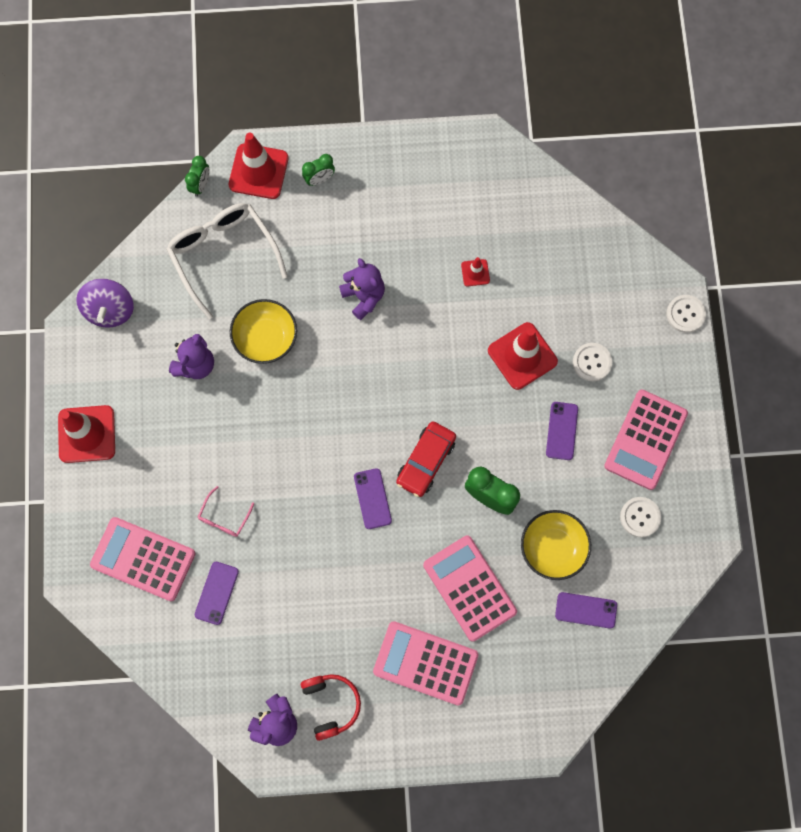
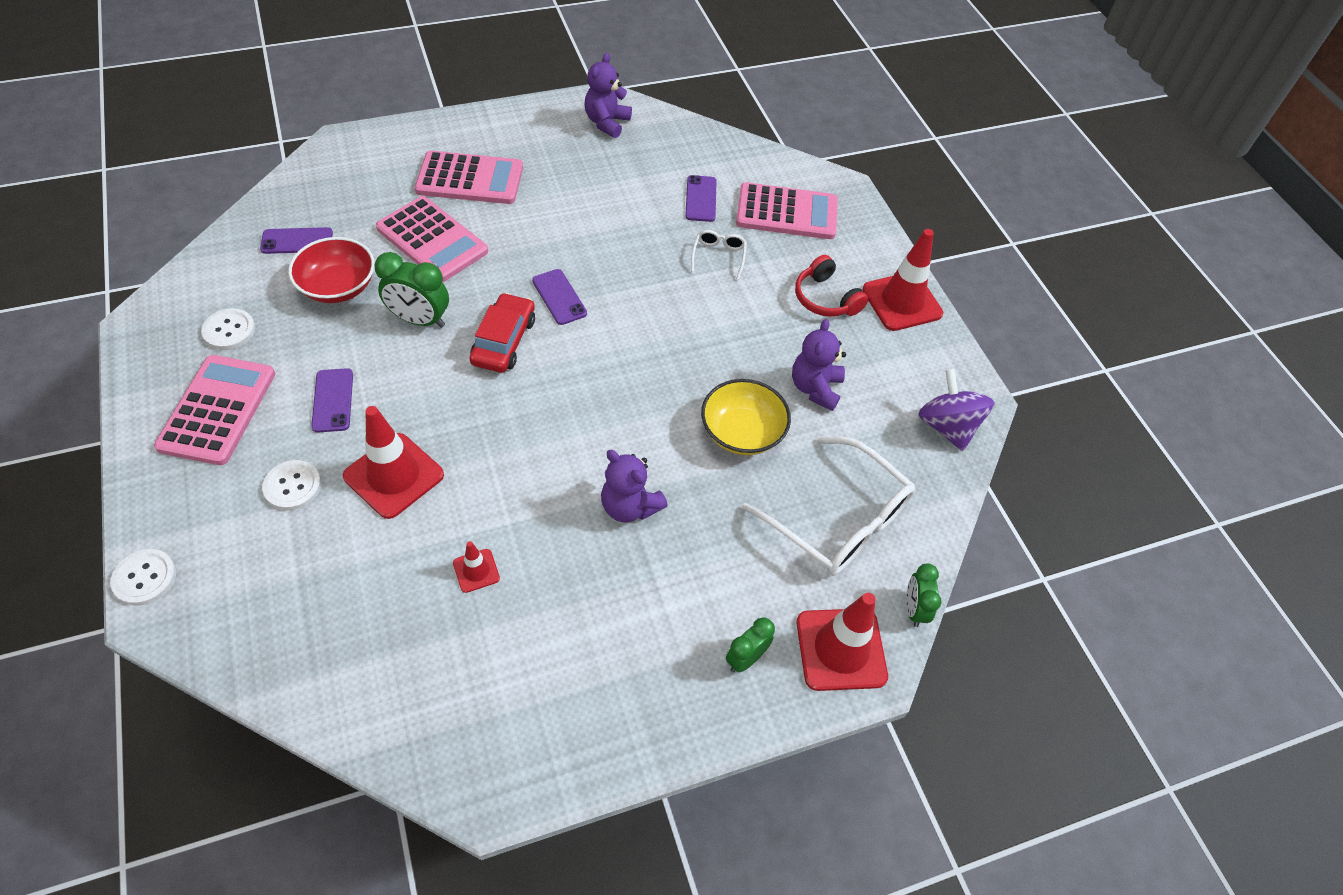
camera: 160 degrees right, 20 degrees down
(224, 517) = (718, 256): pink glasses -> white glasses
(331, 704) = (558, 140): red headphones -> red headphones (825, 298)
(553, 548) = (338, 287): yellow bowl -> red bowl

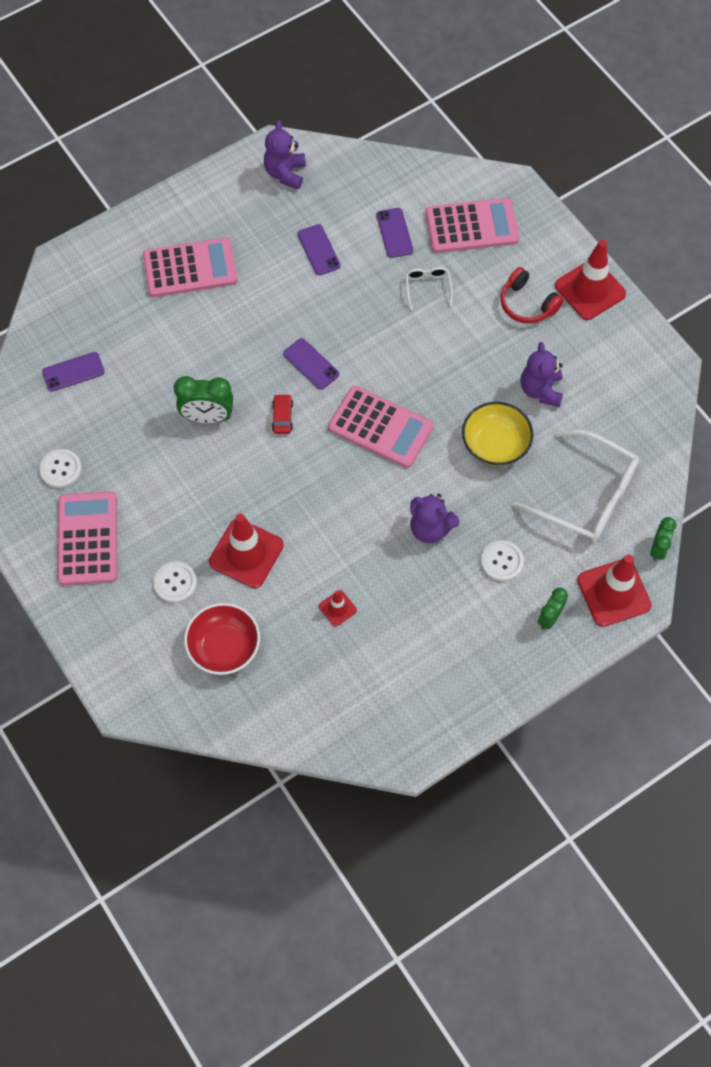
camera: 10 degrees left, 10 degrees up
(145, 578) = (104, 680): white button -> white button (502, 561)
(333, 400) = (172, 506): purple phone -> purple phone (318, 250)
(338, 287) = (128, 405): red bowl -> red bowl (224, 647)
(432, 240) = (184, 339): pink calculator -> pink calculator (380, 427)
(504, 341) = (282, 417): red car -> red car, size x0.56
(914, 609) = (658, 549): green clock -> green clock turned 150 degrees counterclockwise
(947, 426) = (651, 395): purple spinning top -> none

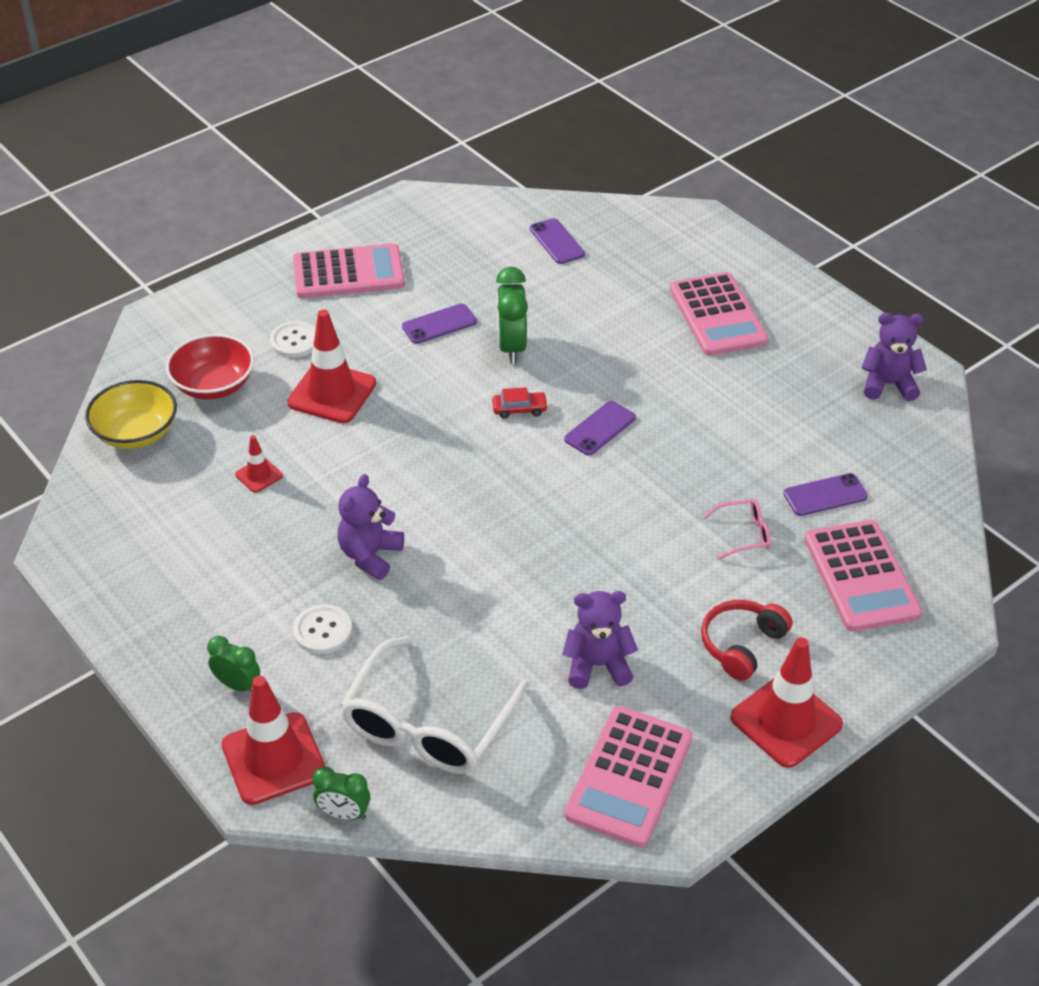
camera: 85 degrees right, 20 degrees down
(61, 469) = (432, 246): white button -> none
(318, 250) = (776, 423): purple phone -> purple phone (439, 324)
(380, 427) = (515, 499): pink calculator -> pink calculator (629, 777)
(428, 287) = (743, 534): white glasses -> pink glasses
(495, 444) = (502, 617): yellow bowl -> yellow bowl (136, 433)

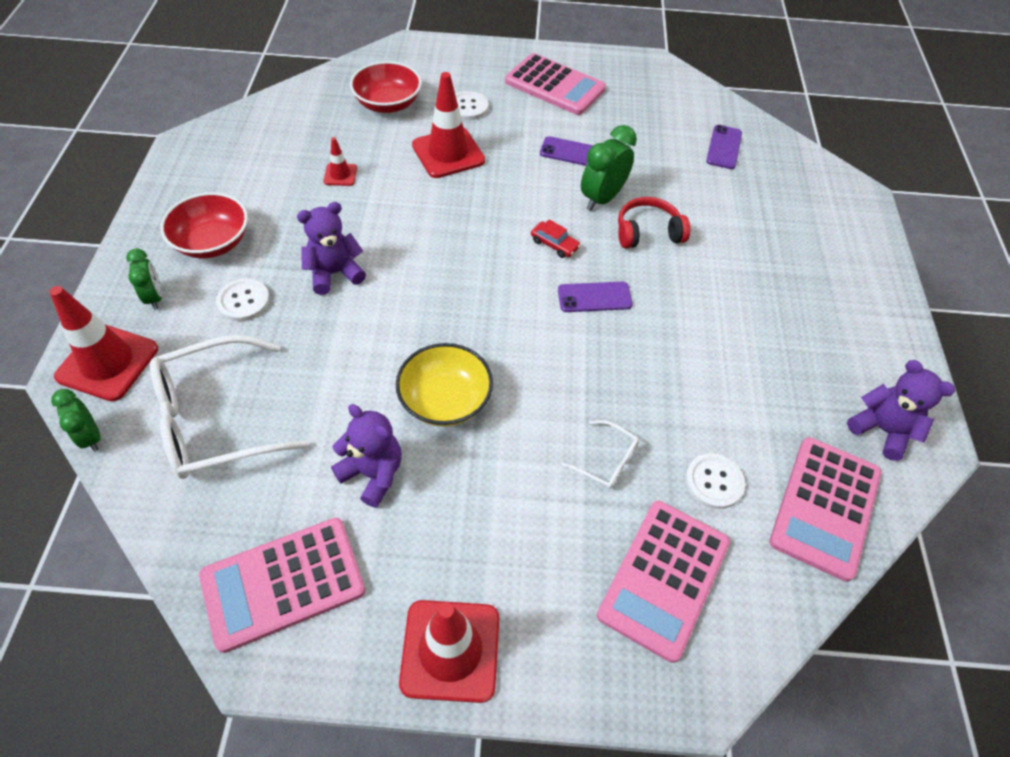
camera: 40 degrees right, 10 degrees up
(136, 433) = (310, 104): yellow bowl -> yellow bowl (445, 400)
(223, 608) = (213, 242): none -> red bowl
(717, 315) = (789, 275): pink calculator -> pink calculator (825, 507)
(741, 645) = (495, 551): red headphones -> red headphones (648, 232)
(743, 534) = (606, 460): pink glasses -> white glasses
(825, 495) = (714, 482): purple phone -> white button

